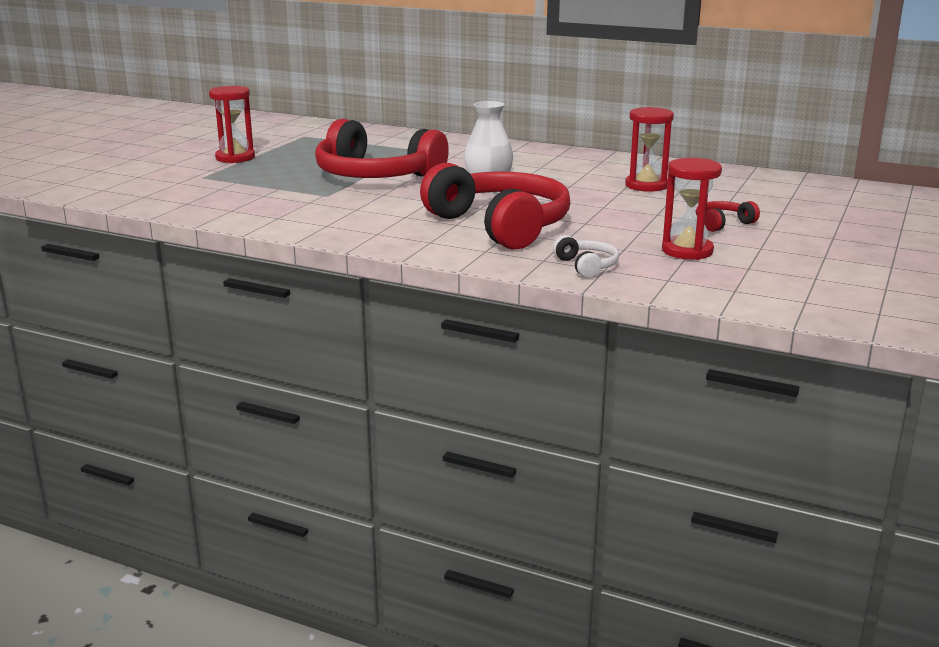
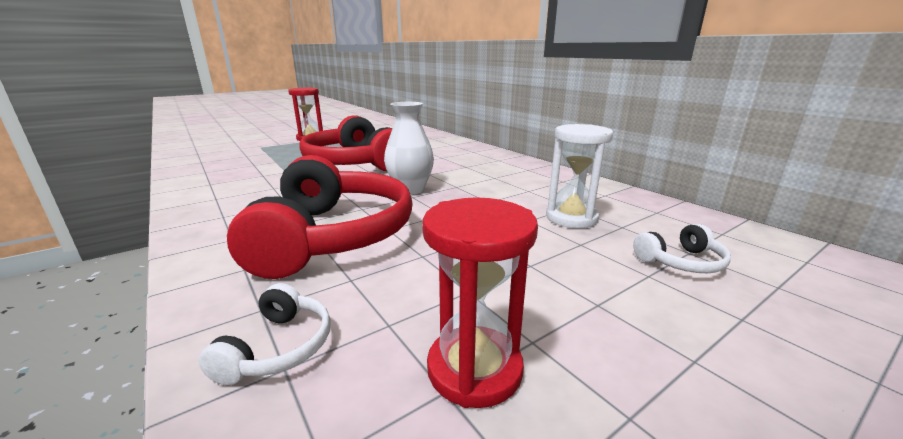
camera: 30 degrees right, 0 degrees up
(646, 185) = (571, 218): red hourglass -> white hourglass
(722, 223) = (609, 314): red headphones -> none
(737, 196) = (681, 262): none -> white headphones

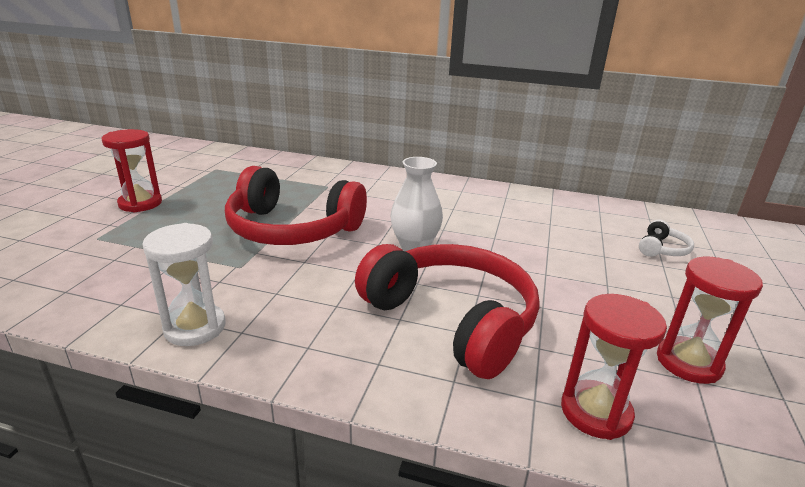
camera: 40 degrees left, 5 degrees up
(279, 347) = (595, 412): white headphones -> red hourglass
(571, 218) = (567, 235): white hourglass -> white hourglass (195, 327)

